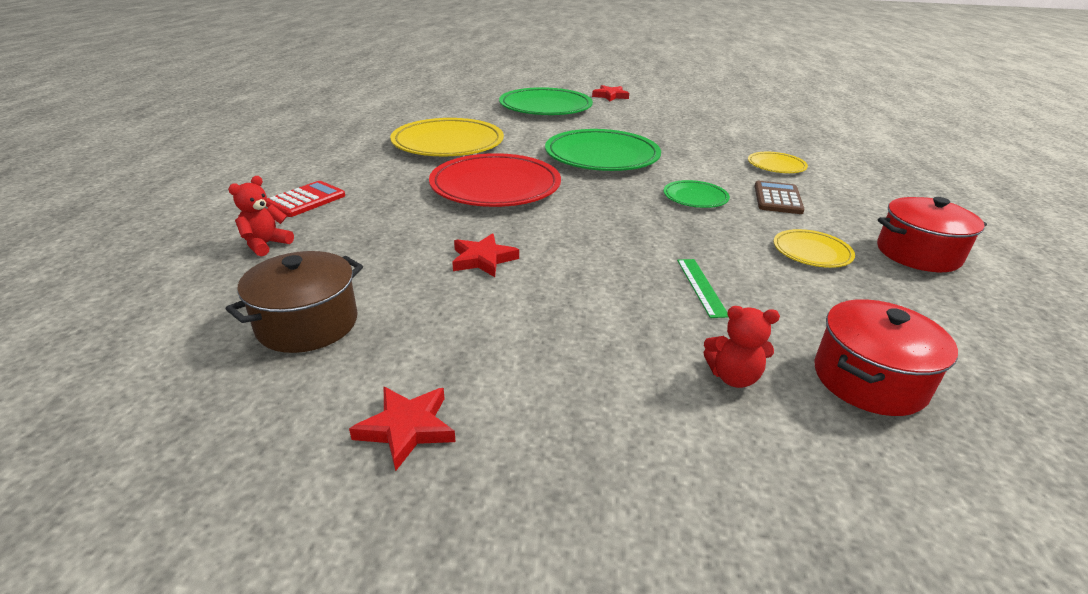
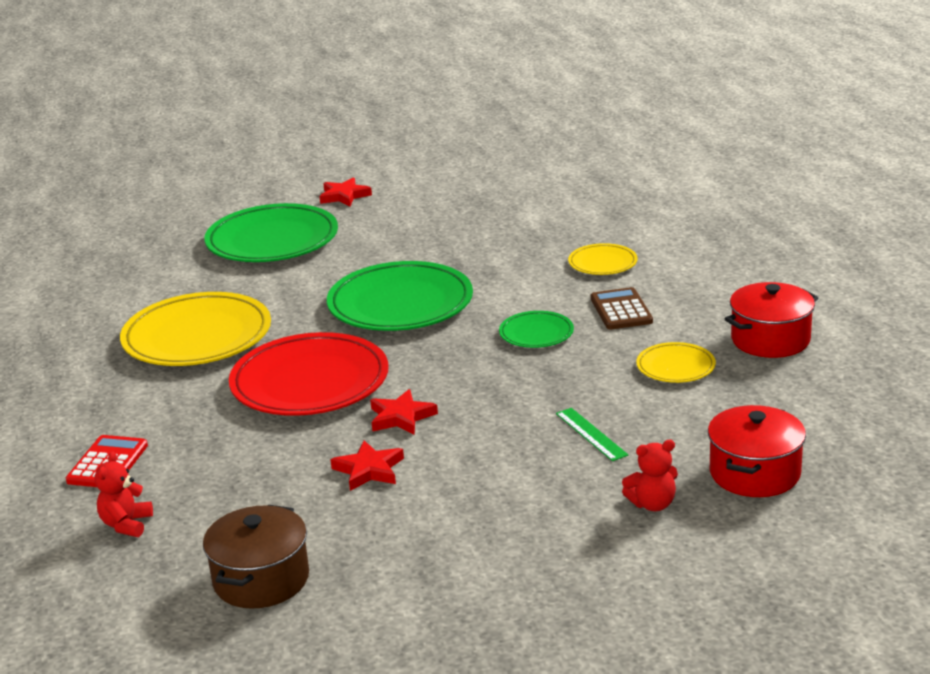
camera: 20 degrees left, 5 degrees down
(407, 428) = (427, 622): red star -> red star (401, 417)

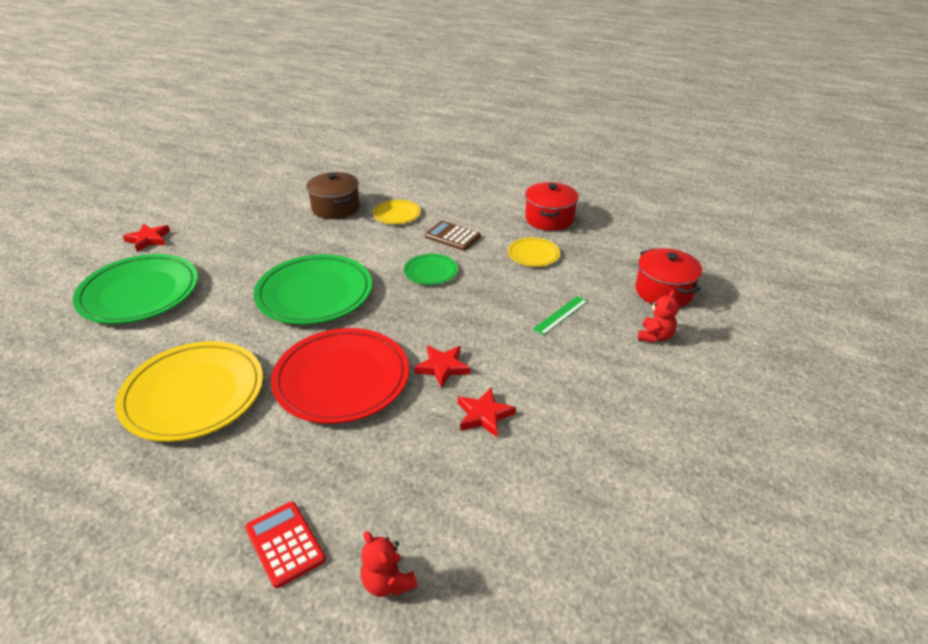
camera: 50 degrees left, 10 degrees up
(261, 579) = (553, 544): brown pot -> brown pot (335, 208)
(591, 434) = (560, 315): green ruler -> green ruler turned 60 degrees counterclockwise

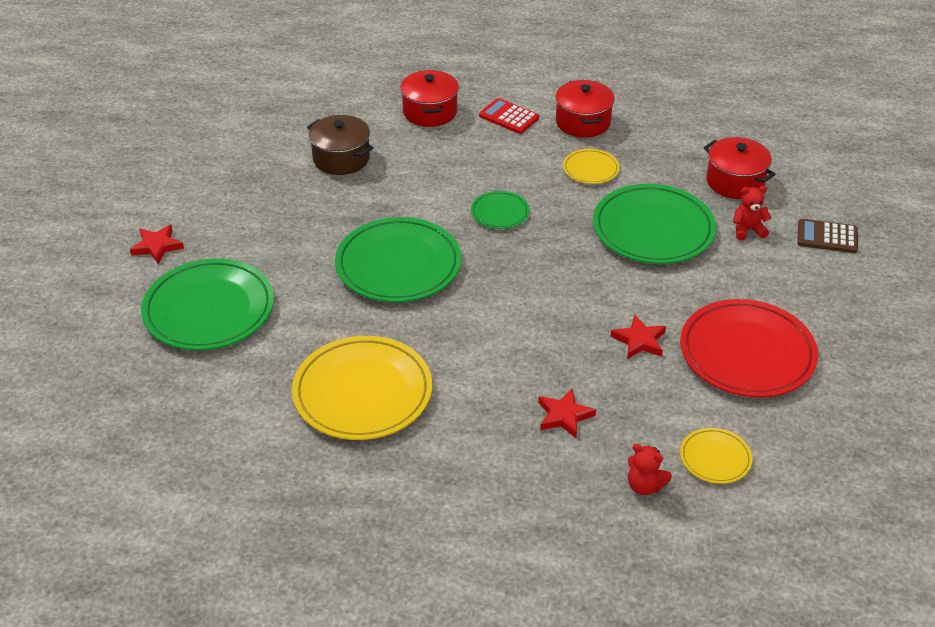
camera: 20 degrees left, 5 degrees up
(285, 544) = (545, 484): red calculator -> red calculator (509, 117)
(342, 379) = (491, 342): red plate -> red plate (747, 353)
(397, 214) = (416, 152): yellow plate -> yellow plate (715, 458)
(429, 189) = (430, 112): none -> red pot
(442, 367) = (576, 307): red star -> red star (564, 416)
(452, 236) = (495, 166): brown calculator -> brown calculator (827, 237)
(560, 315) = (653, 229): green ruler -> green plate
(655, 336) = (748, 230): red teddy bear -> red teddy bear turned 105 degrees counterclockwise

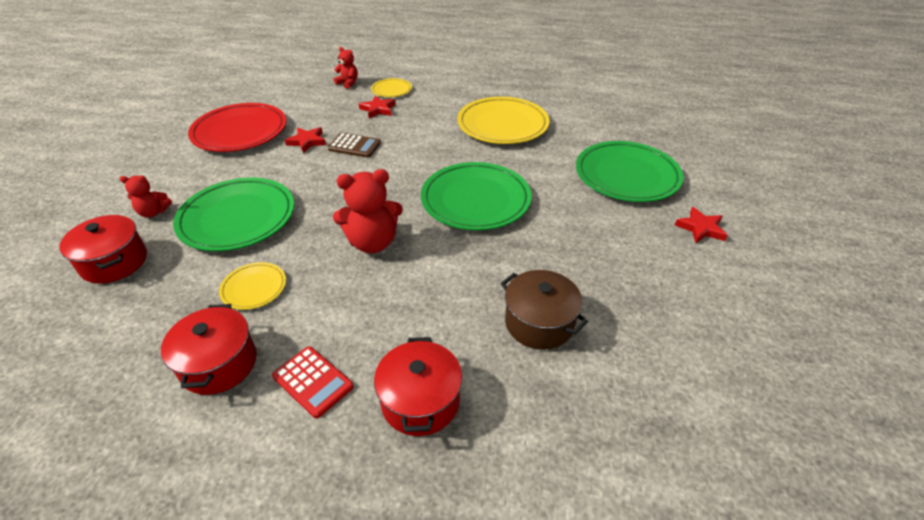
camera: 175 degrees left, 0 degrees up
(500, 213) = (372, 242): green plate -> red teddy bear
(715, 458) = (302, 90): yellow plate -> yellow plate (391, 90)
(827, 237) = (91, 203): brown calculator -> brown calculator (354, 146)

